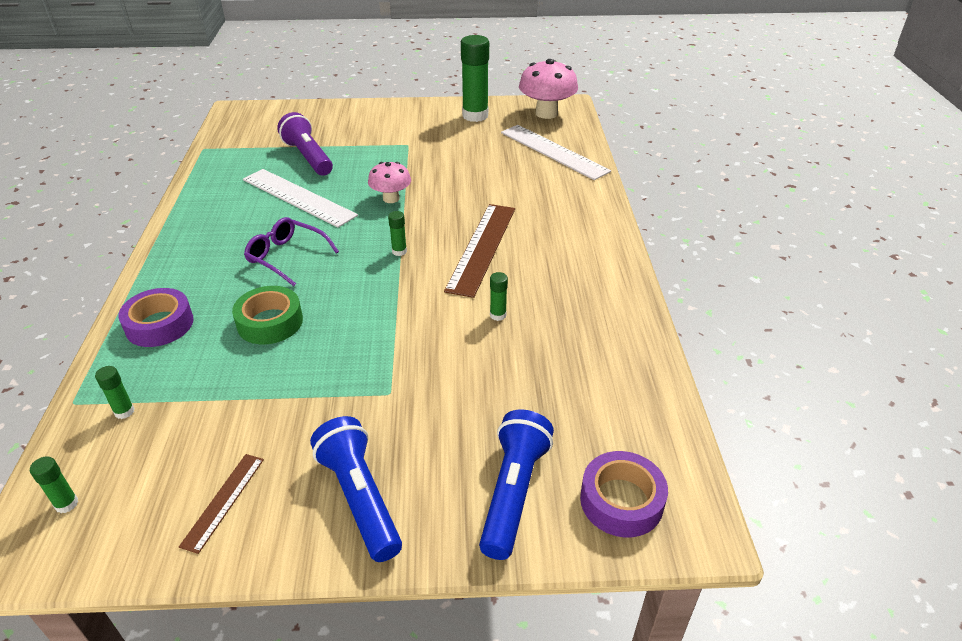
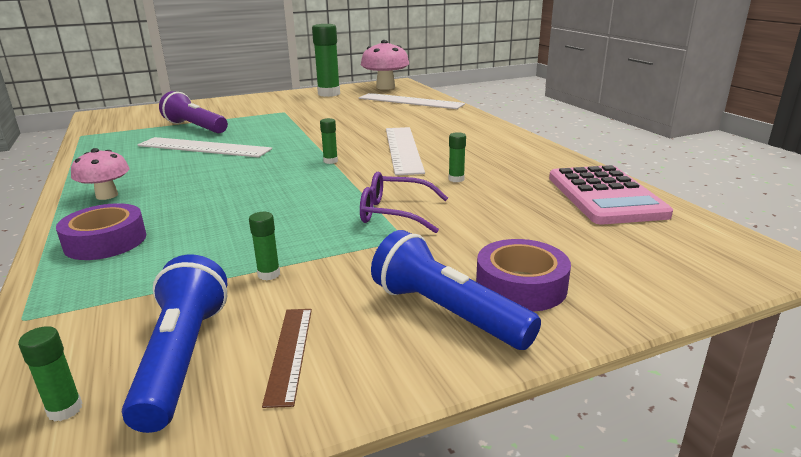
camera: 20 degrees left, 15 degrees down
(124, 411) = (102, 311): green glue stick -> green glue stick (269, 274)
(270, 322) = (236, 219): green tape -> none
(286, 257) = (220, 179): purple glasses -> purple glasses (394, 213)
(391, 198) = (295, 137): pink mushroom -> pink mushroom (107, 195)
(482, 248) = (403, 149): brown ruler -> white ruler
(513, 492) = (592, 274): blue flashlight -> blue flashlight (182, 358)
(621, 501) = (688, 257): purple tape -> purple tape (521, 286)
(624, 385) = (605, 196): none -> pink calculator

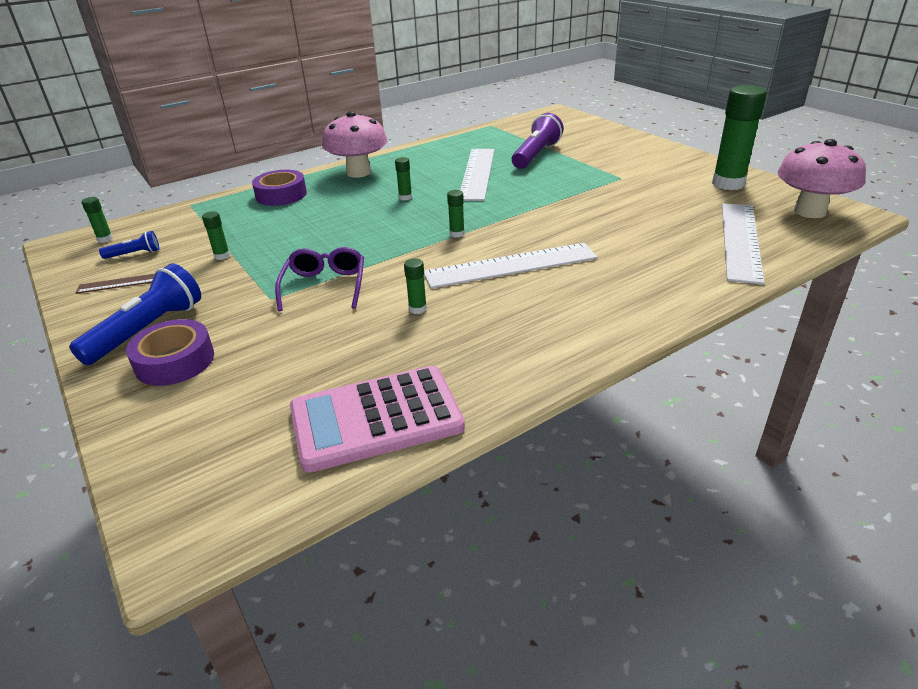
camera: 80 degrees right, 10 degrees up
(107, 195) = (359, 172): pink mushroom -> pink mushroom, size x1.63
(182, 358) = (134, 254): blue flashlight -> blue flashlight, size x0.51
(220, 176) = (405, 197): none -> green glue stick

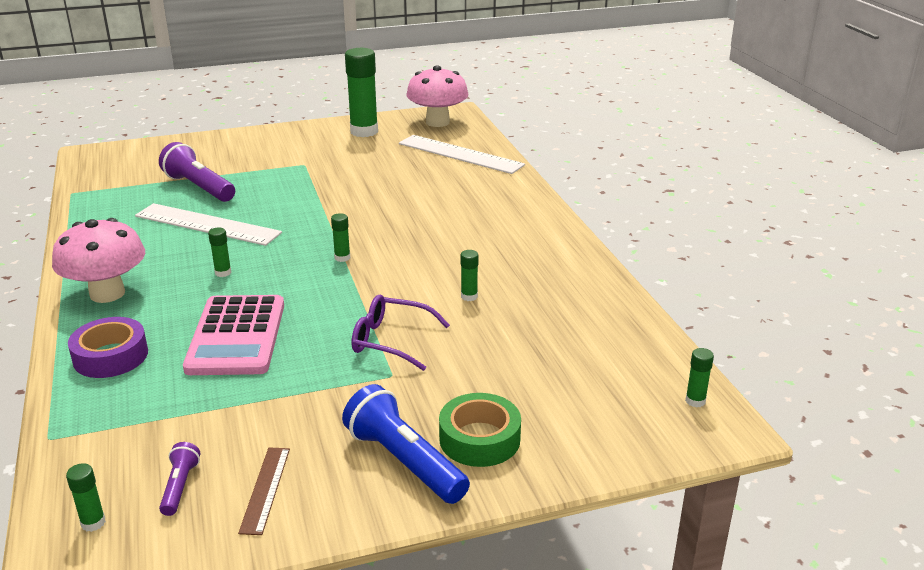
camera: 75 degrees left, 5 degrees down
(134, 254) = (180, 486): blue flashlight -> purple flashlight
(175, 361) = (479, 439): purple tape -> green tape
(222, 256) = (258, 408): green glue stick -> green glue stick (695, 401)
(376, 419) = (615, 333): pink calculator -> pink calculator (237, 336)
(510, 265) = (426, 244): white ruler -> none

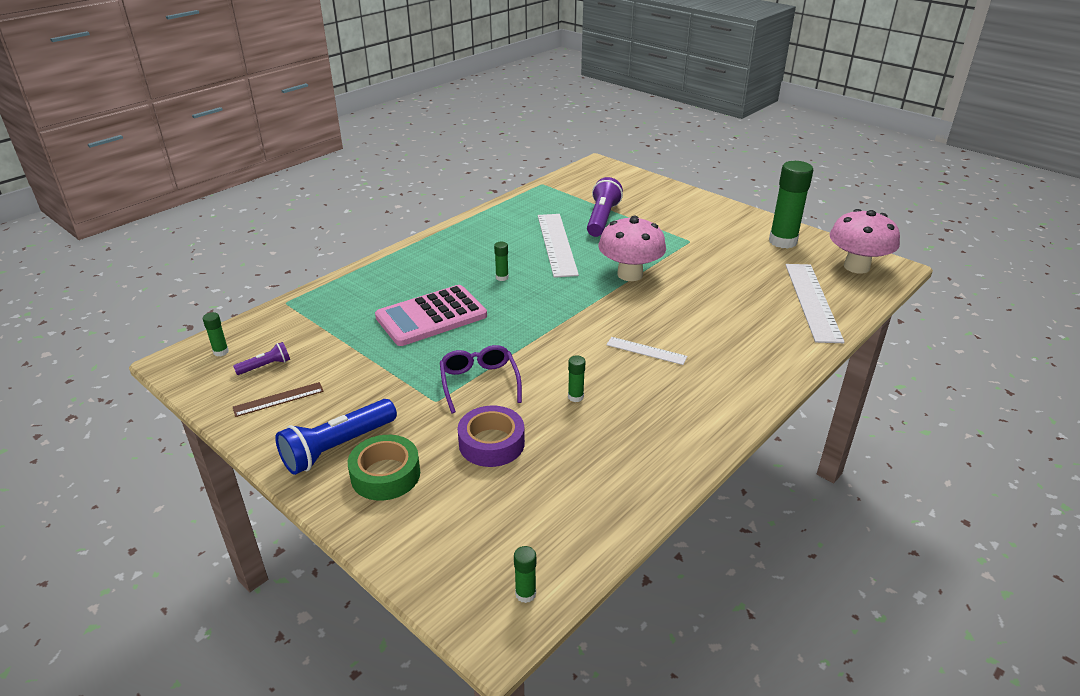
camera: 60 degrees right, 5 degrees up
(107, 293) = (439, 250): pink mushroom -> pink mushroom (630, 274)
(110, 356) = (375, 283): purple tape -> purple tape (491, 443)
(342, 258) = (571, 315): green glue stick -> none
(404, 462) = (338, 447): blue flashlight -> blue flashlight turned 150 degrees counterclockwise
(441, 242) = (646, 351): none -> white ruler

